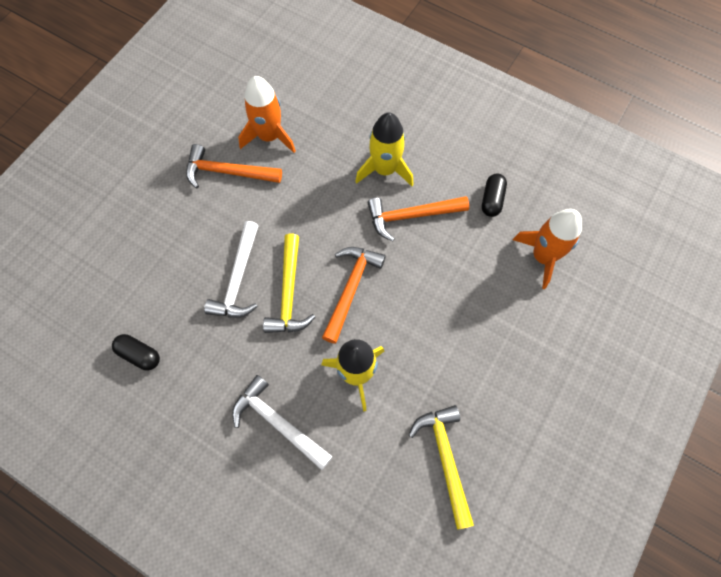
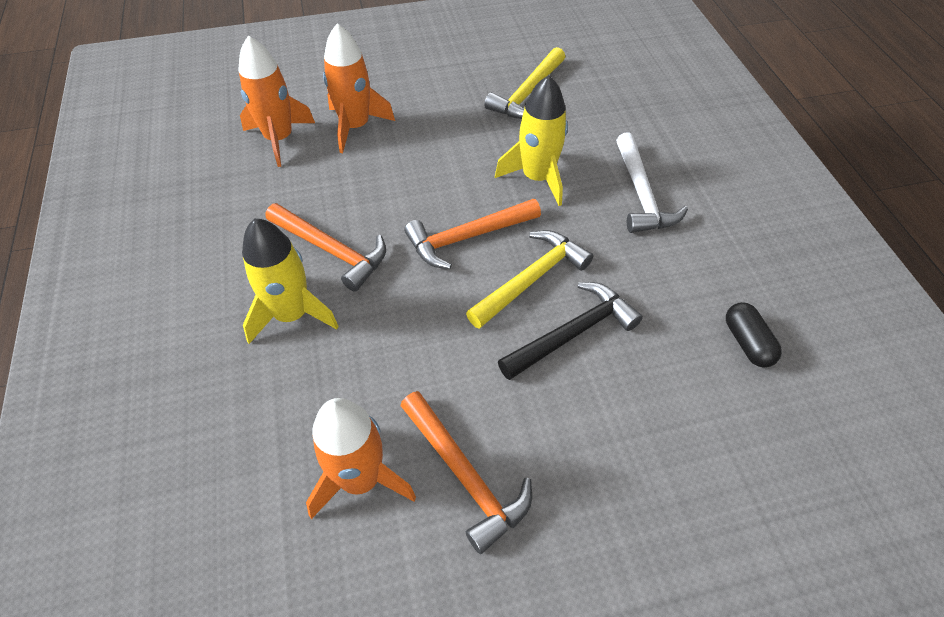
camera: 135 degrees left, 15 degrees down
(238, 279) = (572, 333): white hammer -> black hammer
(492, 200) = (245, 205): black capsule -> none
(515, 309) = (355, 126): none -> orange rocket

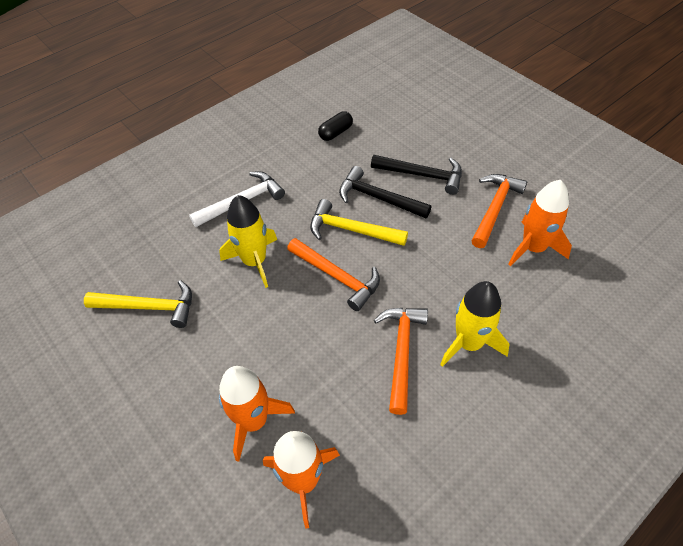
camera: 115 degrees left, 0 degrees up
(592, 413) = (422, 175): none -> black hammer

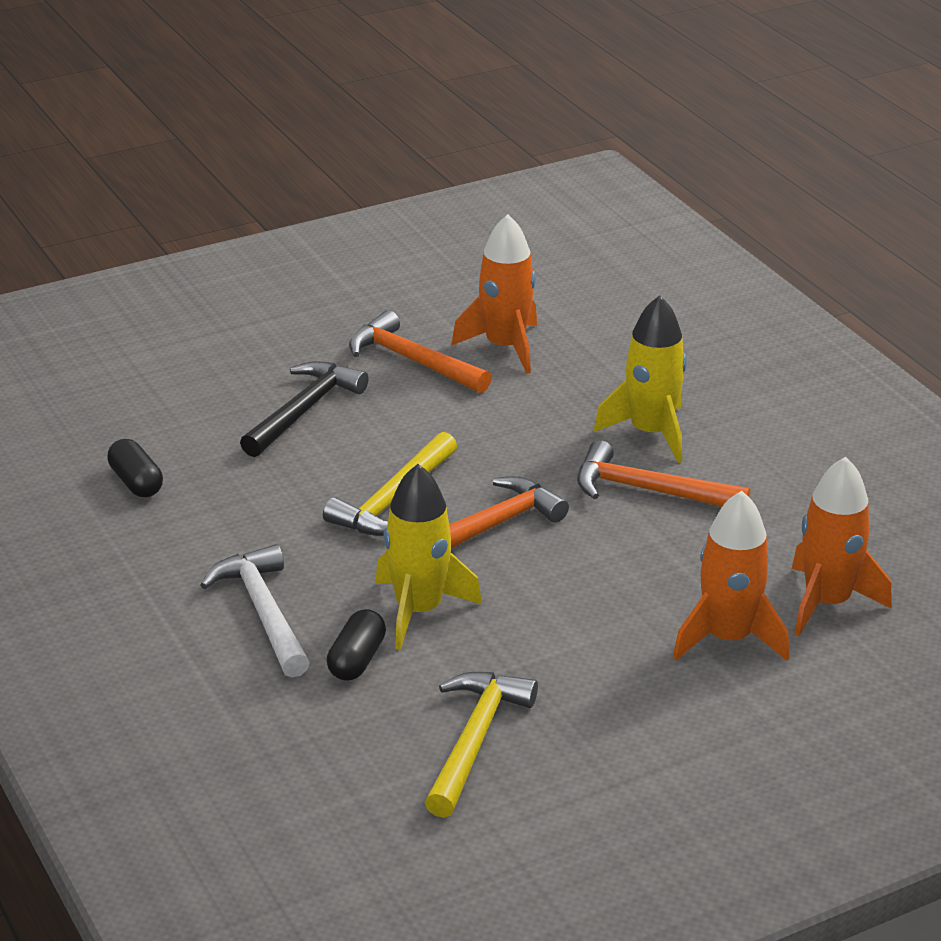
camera: 80 degrees left, 20 degrees down
(209, 245) = (356, 660): none -> black capsule
(378, 198) = (334, 462): black hammer -> none

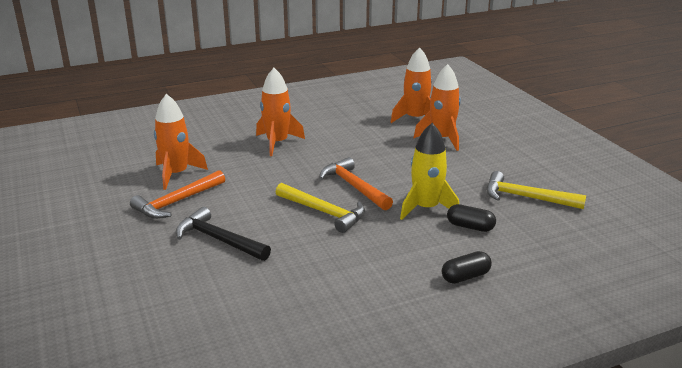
camera: 85 degrees left, 5 degrees down
(136, 482) = (286, 306): black capsule -> black capsule (465, 277)
(263, 612) = (431, 255): white hammer -> none
(649, 491) = (327, 146): orange hammer -> none
(650, 433) = (277, 143): yellow rocket -> orange rocket

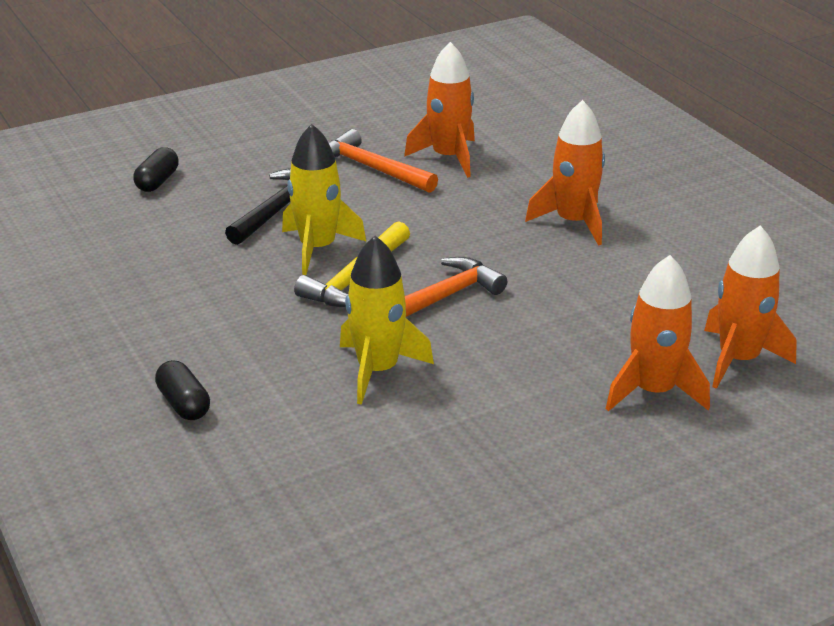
camera: 85 degrees right, 5 degrees up
(282, 225) = (318, 248): none -> yellow rocket
(470, 227) = (322, 414): black capsule -> black capsule (157, 181)
(526, 197) = (429, 485): yellow hammer -> none

